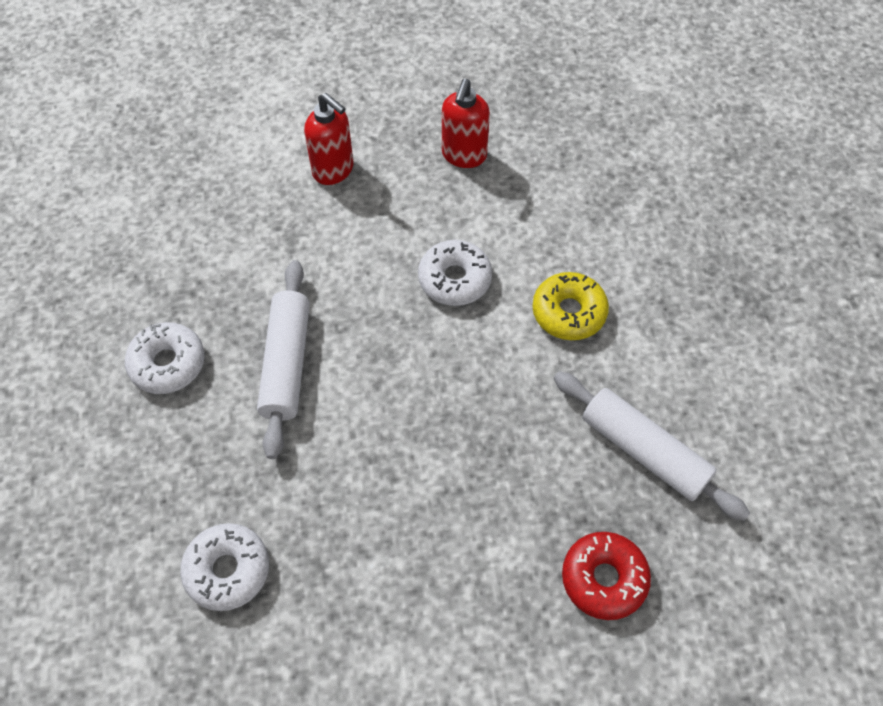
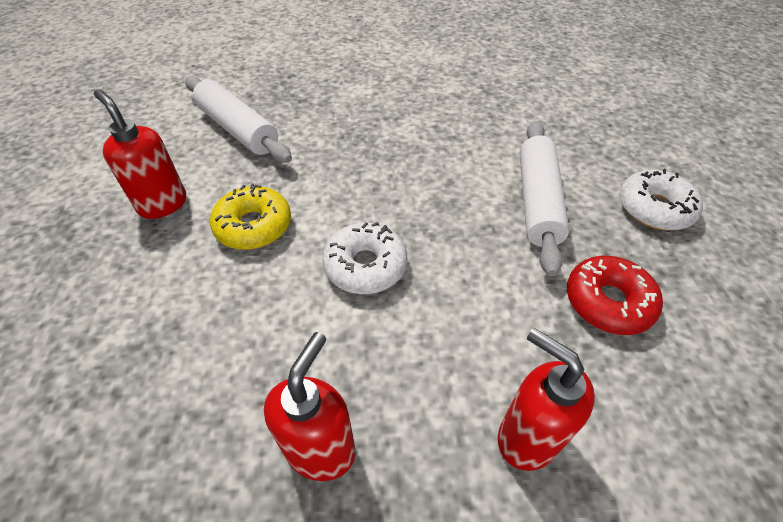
camera: 175 degrees left, 10 degrees down
(227, 570) = (549, 92): white donut -> none
(604, 578) = (298, 77): red donut -> red donut (608, 302)
(671, 331) = (162, 204): none -> red soap dispenser

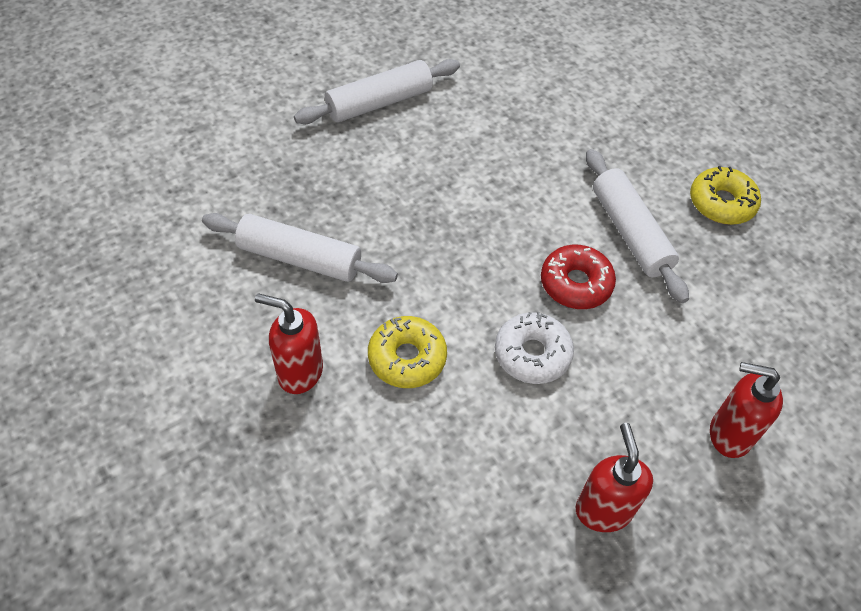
camera: 30 degrees left, 5 degrees up
(385, 55) = (379, 102): none -> white rolling pin
(608, 302) = (729, 305): red donut -> red donut (576, 283)
(654, 208) = (721, 203): white donut -> yellow donut

